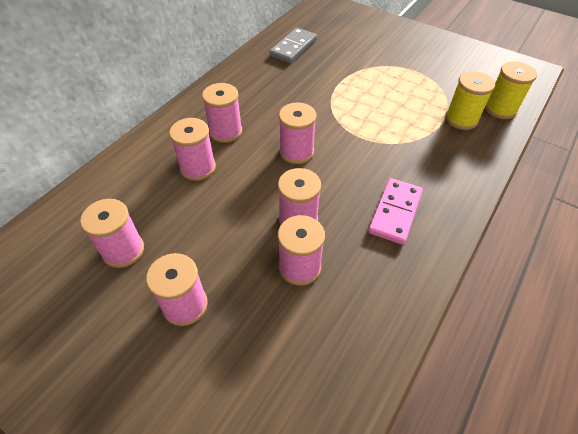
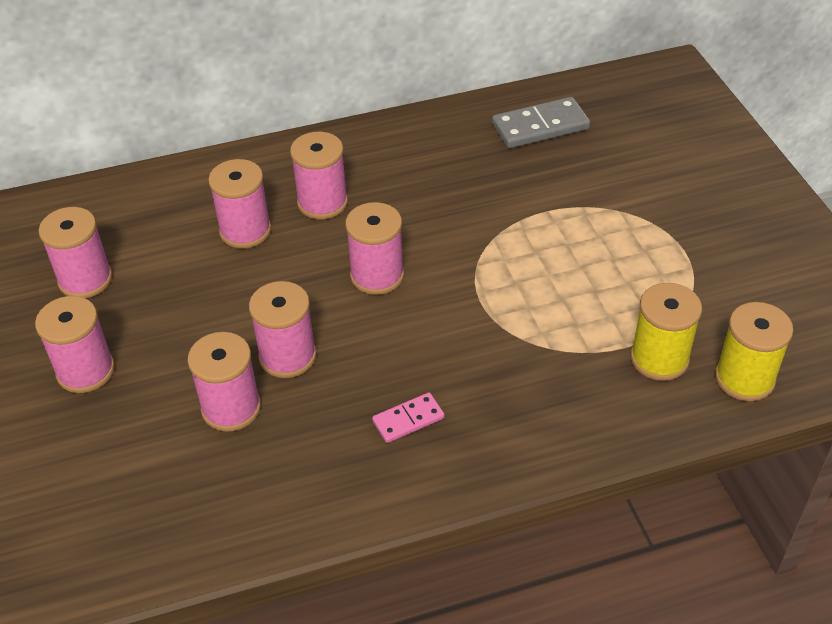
camera: 40 degrees right, 5 degrees down
(395, 212) = (408, 420): pink domino -> pink domino, size x0.58

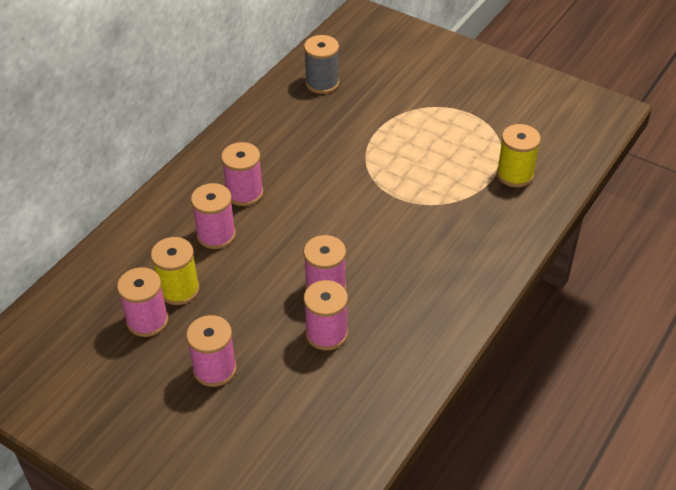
camera: 40 degrees left, 0 degrees up
(377, 275) = (325, 216): pink spool -> none
(408, 420) = (428, 279): pink domino -> none
(540, 126) = (322, 83): grey domino -> grey spool
(744, 378) = (562, 161): yellow spool -> yellow spool (179, 289)

